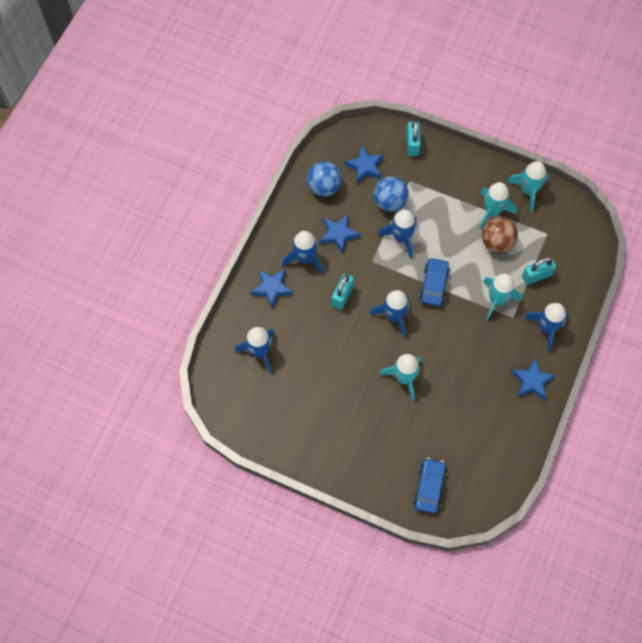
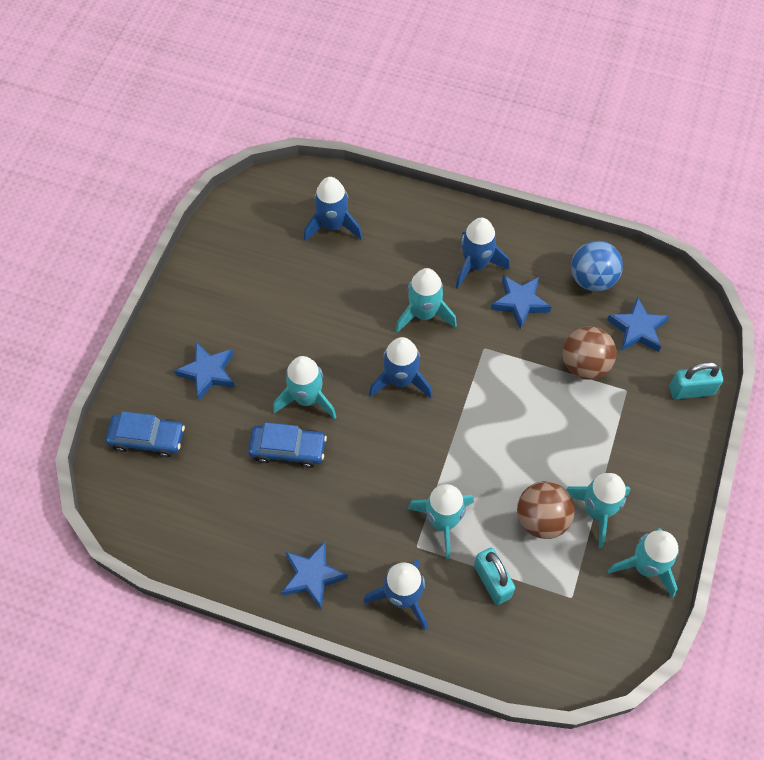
camera: 85 degrees right, 5 degrees down
(272, 288) = (425, 231): blue star -> blue star (208, 372)
(342, 296) = (424, 314): turquoise padlock -> turquoise rocket
(389, 202) = (584, 365): blue ball -> brown ball
(401, 238) = (528, 383): blue rocket -> none
(434, 285) = (456, 431): blue car -> blue car (288, 449)

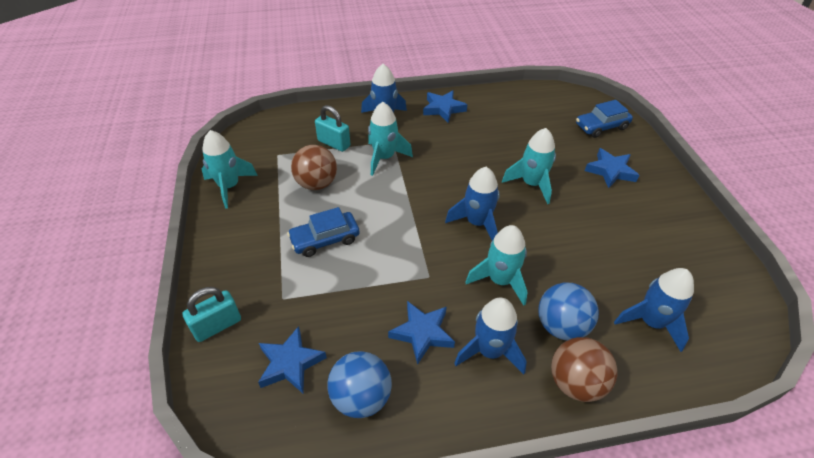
camera: 150 degrees right, 15 degrees down
(288, 449) = (514, 154): blue car -> blue car (325, 239)
(405, 256) = (561, 326): none -> blue ball
(584, 365) = (331, 302): brown ball -> brown ball (575, 383)
(596, 511) = (277, 203): turquoise rocket -> none

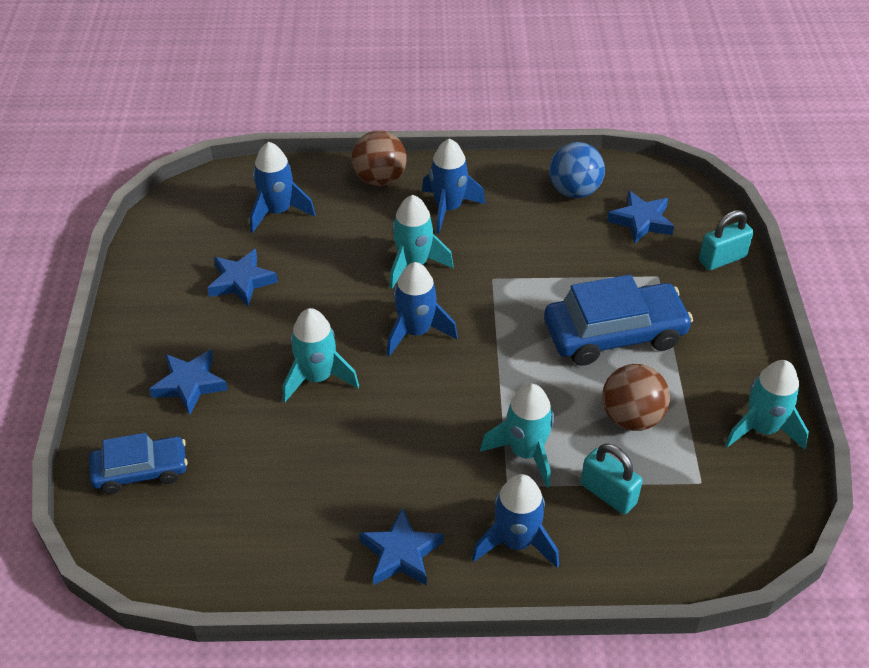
camera: 170 degrees left, 0 degrees up
(325, 239) = (614, 334): blue car -> blue car, size x1.63
(422, 333) = (510, 229): blue star -> blue star (241, 281)
(561, 326) = (369, 219): blue ball -> none

